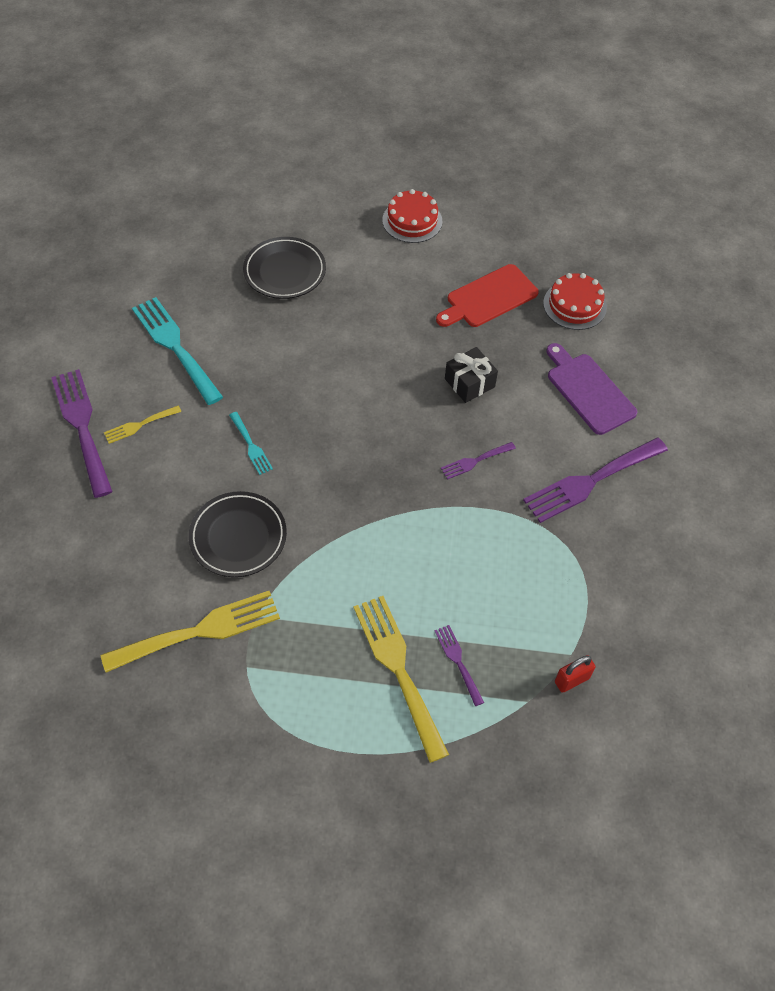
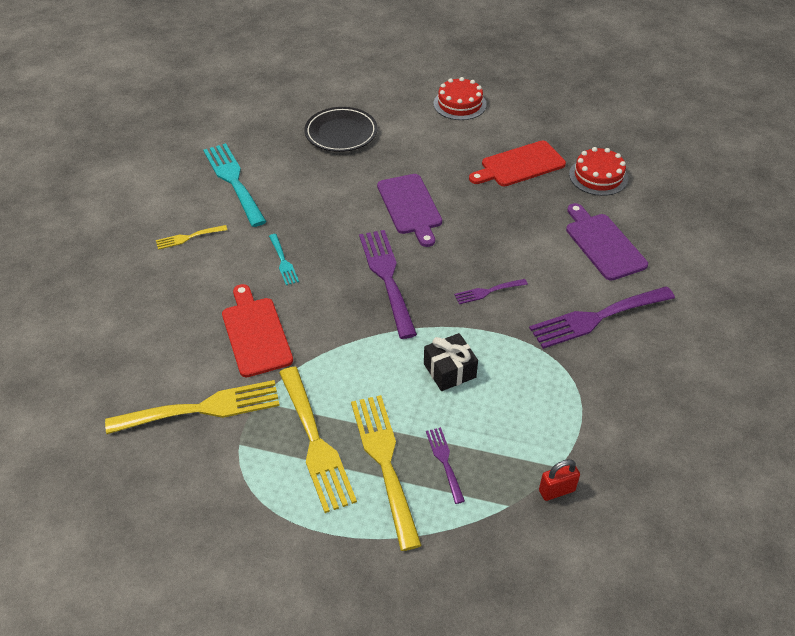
camera: 10 degrees right, 10 degrees down
(82, 426) = (138, 234): purple fork -> purple fork (387, 277)
(238, 537) = (255, 333): black plate -> red cutting board
(325, 656) = (315, 443): none -> yellow fork
(377, 363) = (410, 207): none -> purple cutting board
(469, 383) = (492, 229): black gift -> black gift (449, 371)

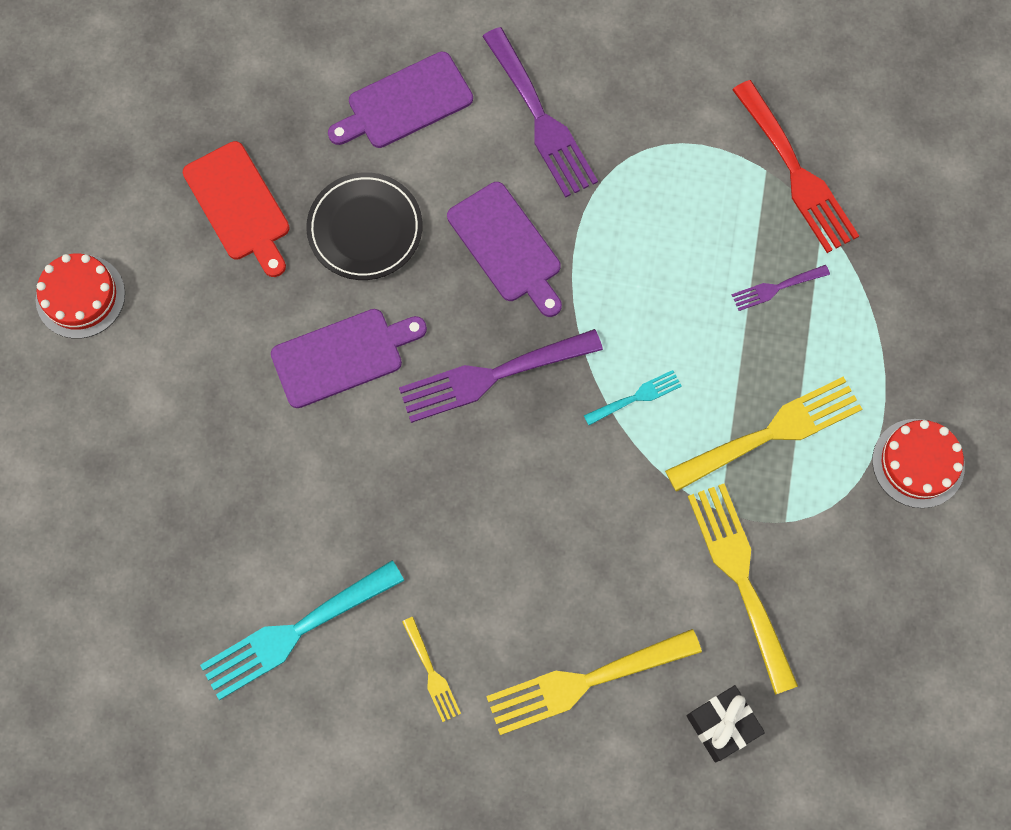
camera: 95 degrees left, 25 degrees up
(255, 333) = (610, 535): red cutting board -> none
(283, 261) = (472, 522): turquoise fork -> turquoise fork (636, 397)
(341, 133) = (164, 479): black plate -> black plate (365, 229)
(384, 462) = (786, 352): yellow fork -> yellow fork (584, 682)
(449, 371) = (645, 288): black gift -> black gift (722, 725)
(487, 292) = (507, 247): purple fork -> purple cutting board
(556, 490) = (796, 173): red padlock -> red fork
(598, 176) = (261, 100): red cake -> red cake (918, 463)

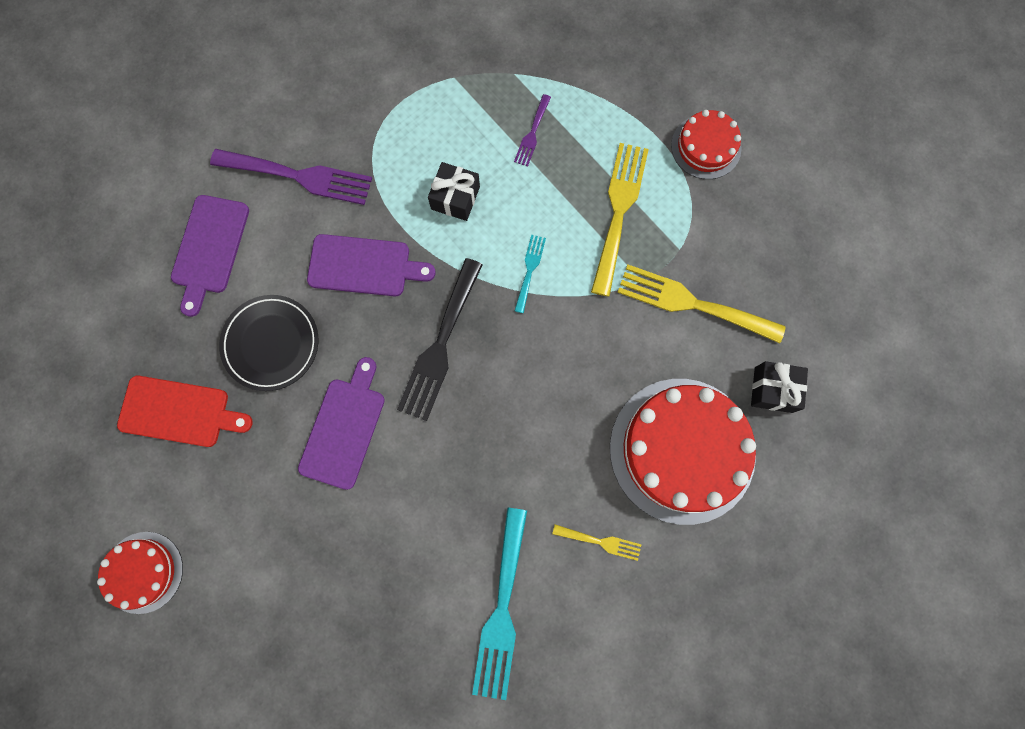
camera: 50 degrees left, 5 degrees up
(491, 376) = (440, 345): purple fork -> black fork
(584, 682) = (682, 450): yellow fork -> red cake
(646, 271) = (455, 198): none -> black gift
(796, 173) = (471, 62): red fork -> none

